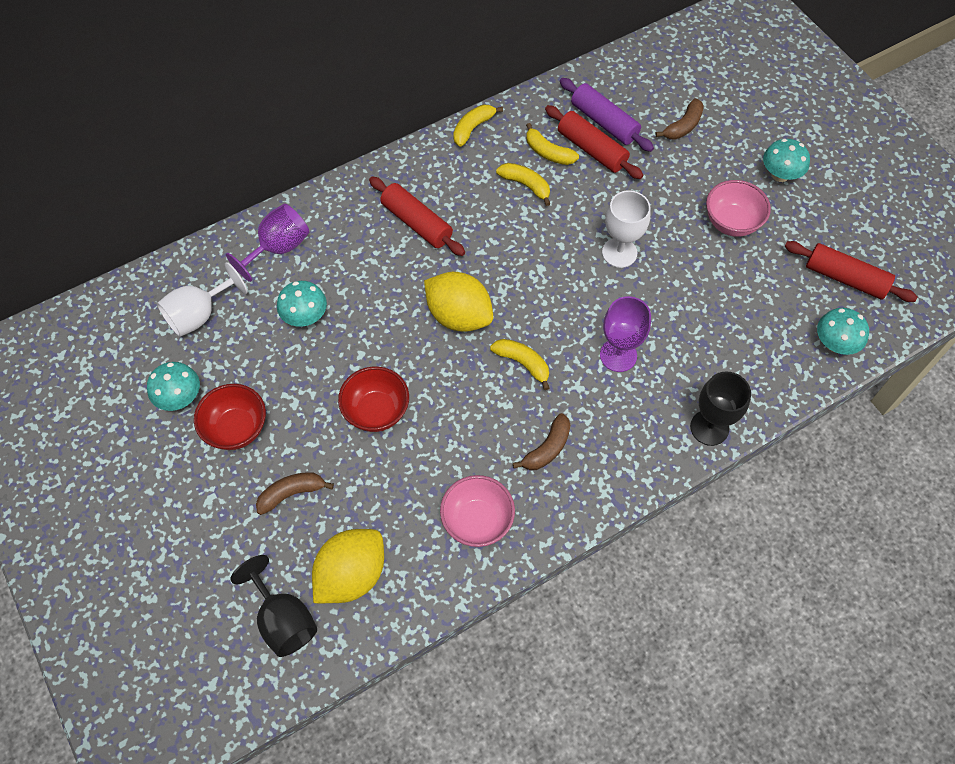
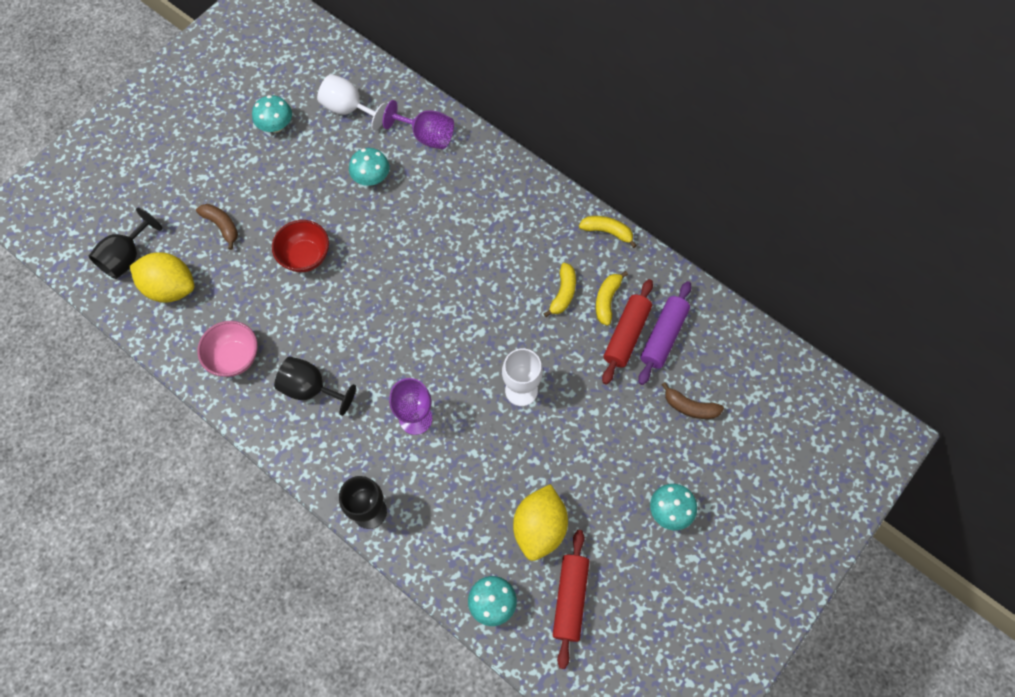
camera: 70 degrees right, 5 degrees up
(236, 429) = (262, 171): red bowl -> none
(417, 223) = (489, 223): red rolling pin -> none
(459, 316) = (411, 285): yellow lemon -> yellow lemon (539, 528)
(523, 363) = (382, 347): yellow banana -> none
(547, 449) = (310, 389): brown banana -> black goblet
(731, 223) = (593, 479): pink bowl -> none

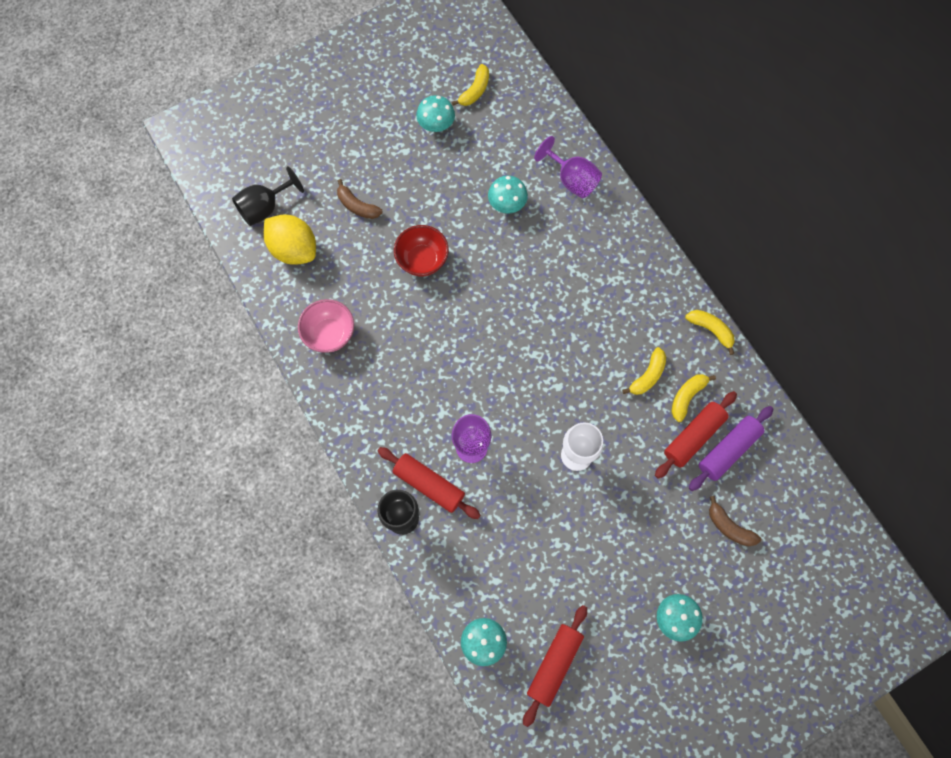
camera: 20 degrees right, 5 degrees up
(222, 226) = (357, 206): brown banana -> brown banana turned 150 degrees clockwise
(304, 83) = (475, 91): none -> yellow banana
(310, 389) = (387, 386): black goblet -> none
(348, 109) = (507, 129): white goblet -> none
(385, 469) = (429, 484): none -> red rolling pin
(539, 528) = (549, 589): yellow lemon -> none

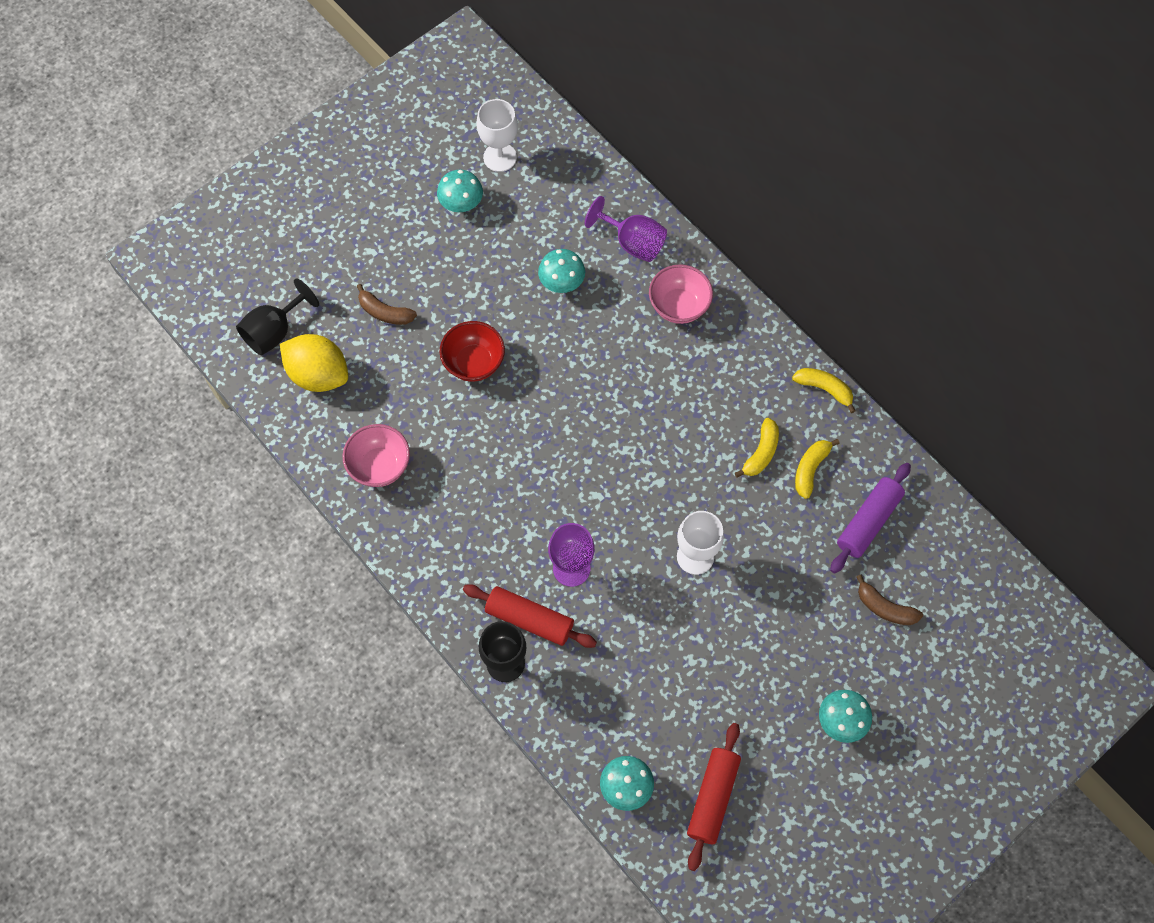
camera: 10 degrees left, 5 degrees down
(475, 91) = (500, 157): yellow banana -> white goblet
(600, 239) = (679, 306): none -> pink bowl
(693, 437) = (826, 513): red rolling pin -> none

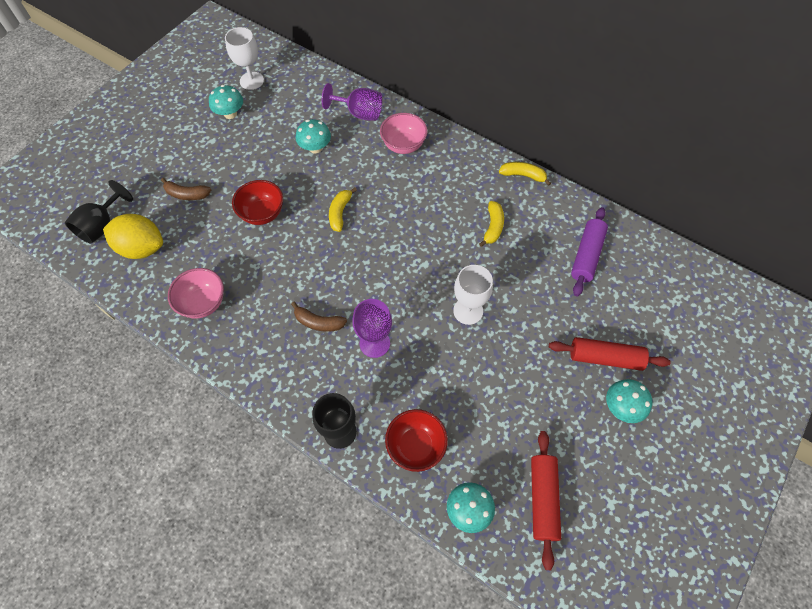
camera: 15 degrees left, 5 degrees down
(529, 619) = (351, 391): red rolling pin -> red rolling pin (605, 358)
(587, 701) = (416, 446): none -> red bowl
(810, 469) = (532, 229): yellow banana -> yellow banana (340, 213)
(885, 607) = (621, 313): brown banana -> brown banana (318, 322)

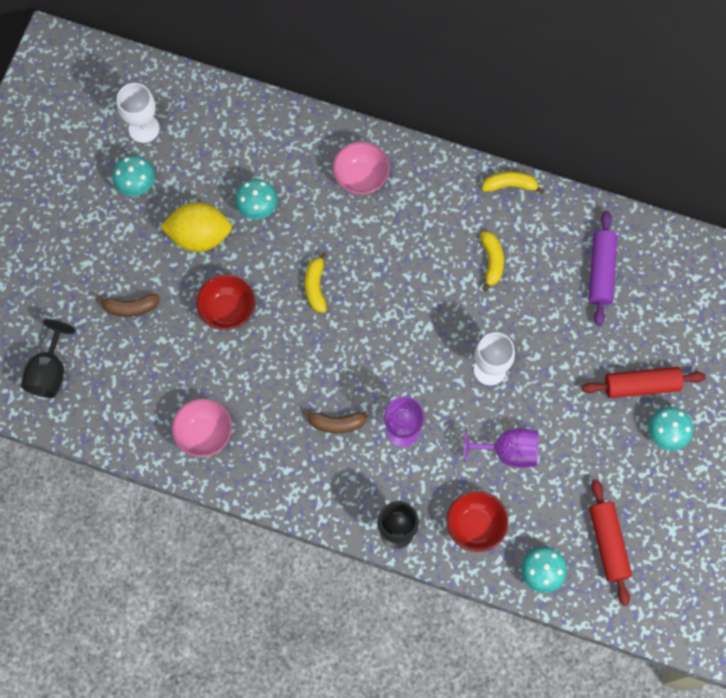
camera: 15 degrees left, 10 degrees up
(142, 248) = (108, 387): yellow lemon -> yellow lemon (199, 236)
(359, 113) = (294, 144): purple goblet -> purple goblet (508, 451)

